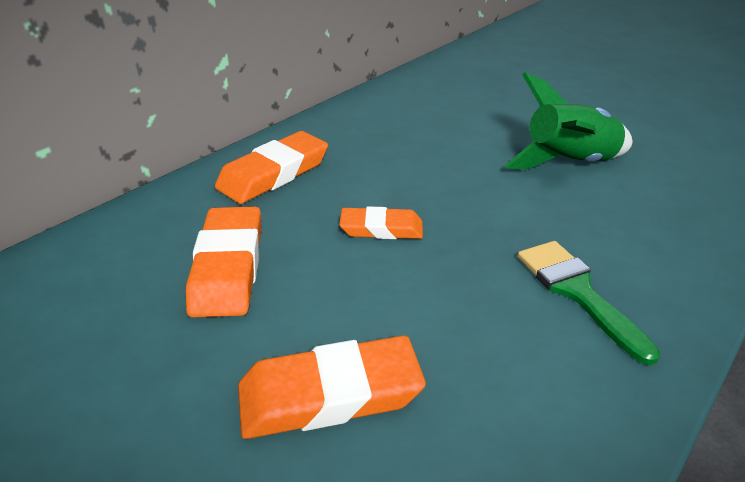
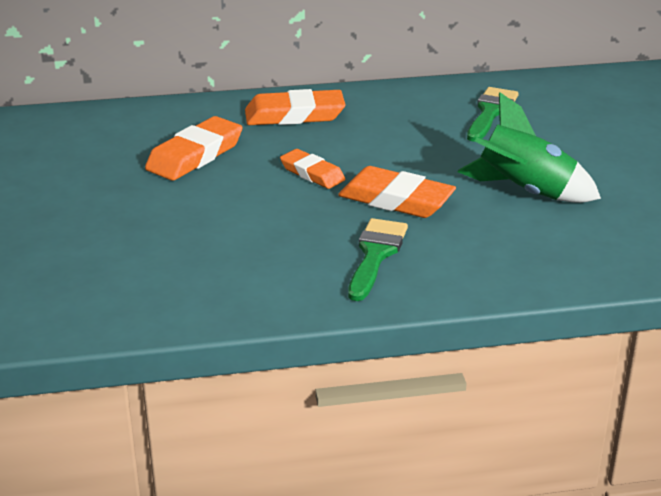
camera: 40 degrees right, 5 degrees down
(330, 394) = (167, 230): orange eraser -> orange eraser (396, 200)
(432, 107) = (490, 112): none -> green brush

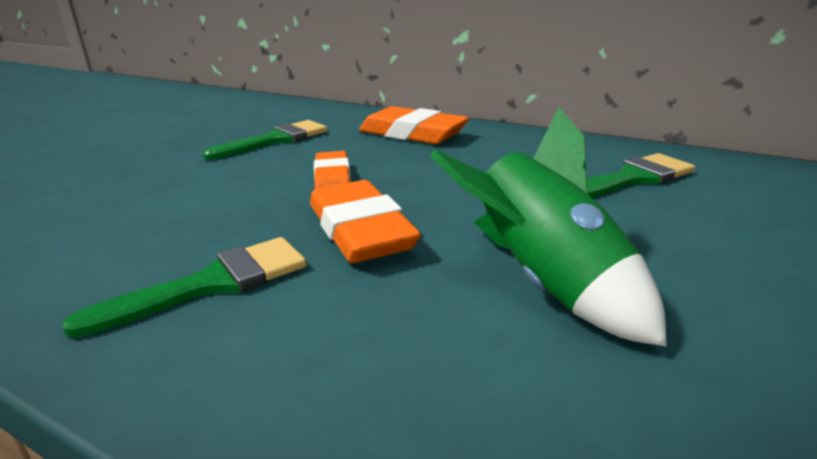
camera: 40 degrees right, 5 degrees down
(195, 155) = (276, 140): orange eraser -> green brush

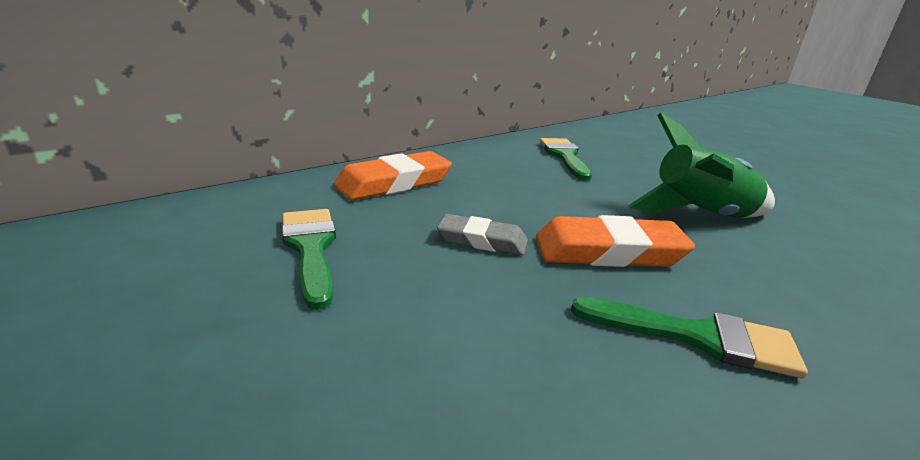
camera: 70 degrees left, 0 degrees up
(213, 284) = (697, 337): green brush -> green brush turned 120 degrees clockwise
(332, 179) = (482, 240): orange eraser -> grey eraser

